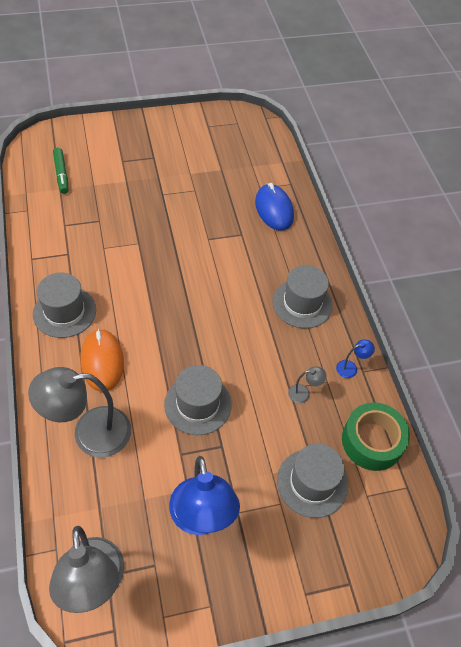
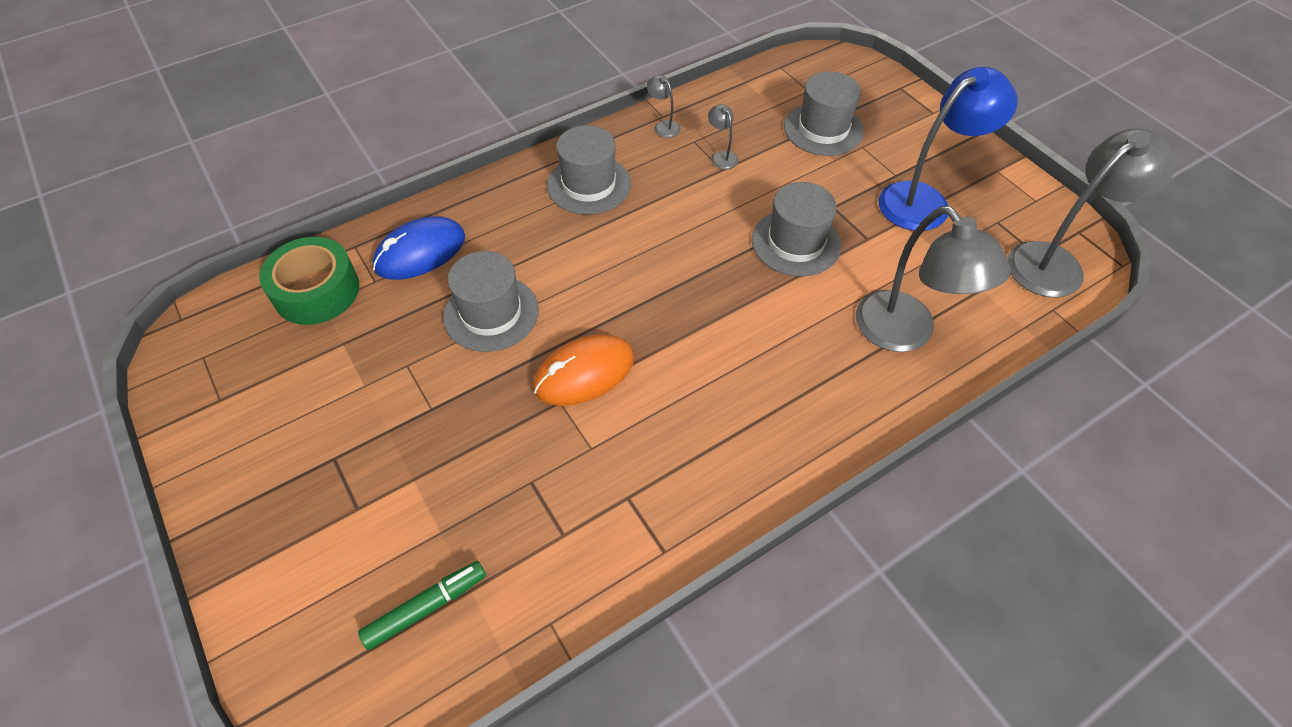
camera: 105 degrees left, 0 degrees up
(64, 312) = (744, 447): grey hat -> grey hat (491, 313)
(102, 361) = (798, 362): orange mouse -> orange mouse (584, 373)
(351, 368) = (663, 126): blue lamp -> grey lamp
(372, 441) = (746, 96): green tape -> green tape (316, 291)

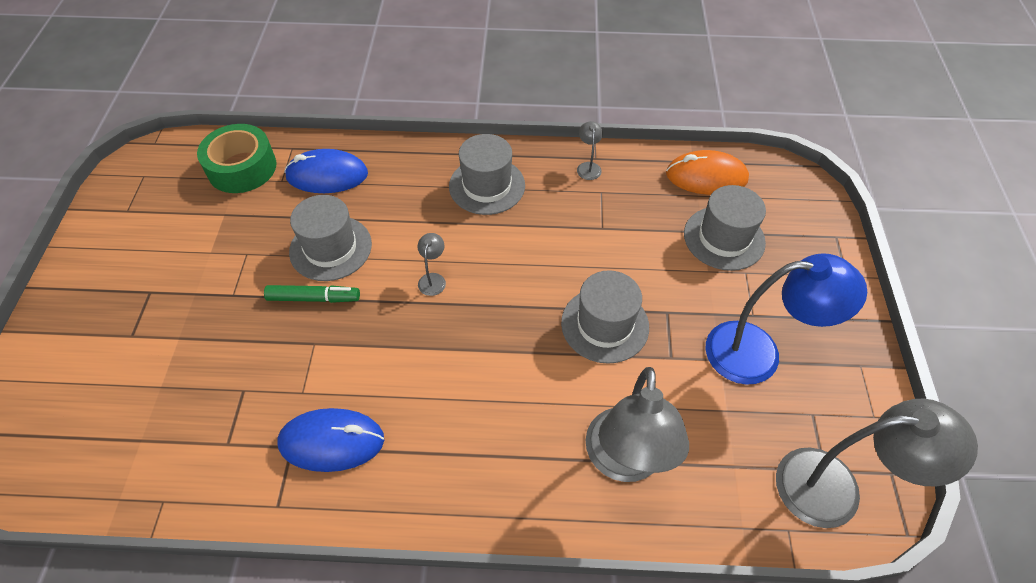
camera: 35 degrees right, 0 degrees up
(426, 607) = (107, 433): green marker -> green marker (314, 298)
(584, 373) = (349, 332): orange mouse -> orange mouse (706, 177)
(660, 469) = (331, 442): none -> blue mouse
(721, 156) = (612, 216): grey lamp -> grey lamp (433, 279)

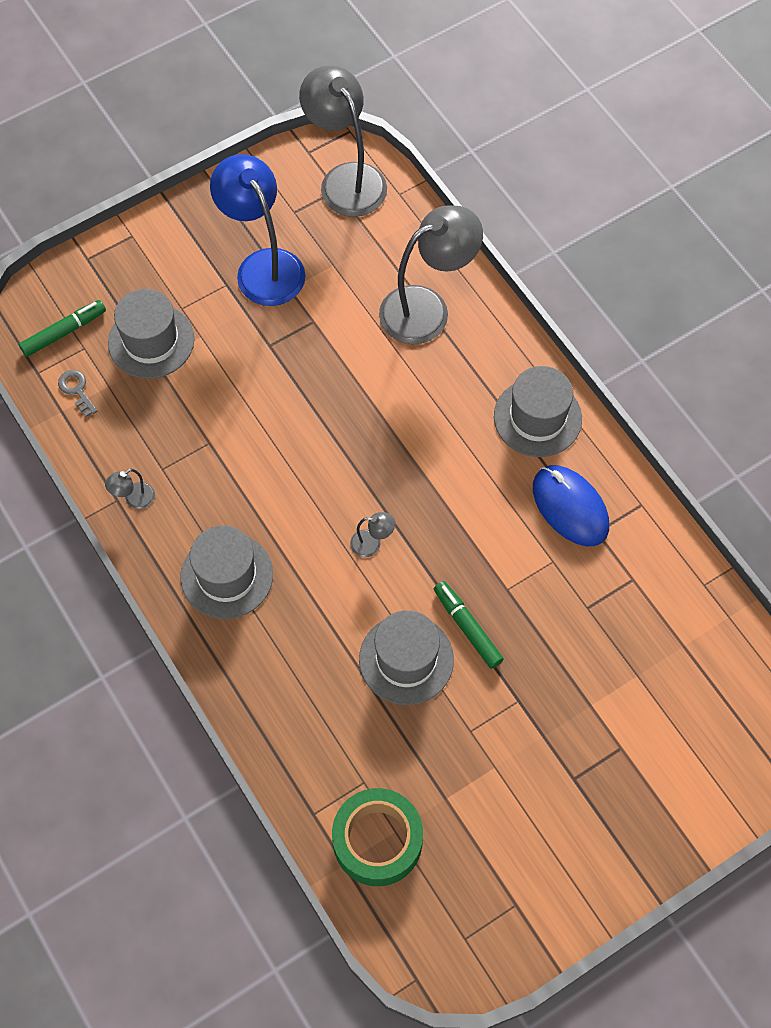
camera: 125 degrees left, 10 degrees up
(327, 175) = (323, 741): blue mouse -> none
(433, 279) = (372, 544): grey lamp -> grey lamp turned 150 degrees counterclockwise
(605, 325) = (317, 383): grey hat -> grey hat (537, 417)
(706, 177) = (76, 390): orange mouse -> grey key
(766, 192) = (64, 332): none -> green marker

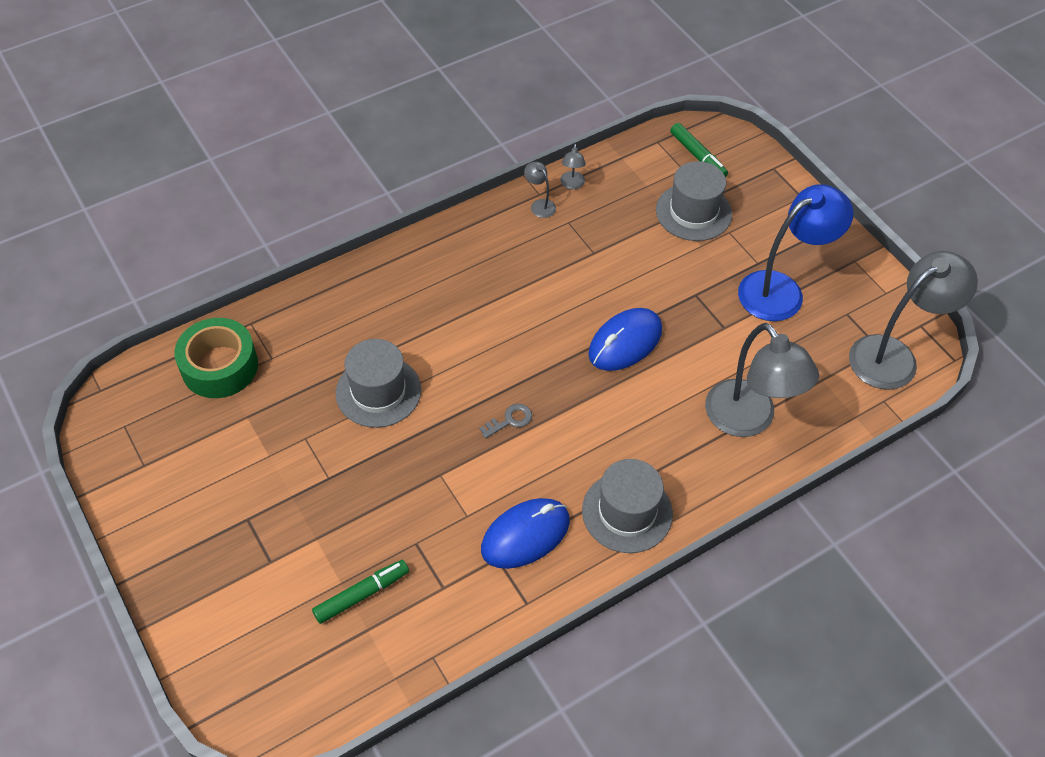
camera: 90 degrees right, 10 degrees down
(76, 390) = (642, 166): grey key -> grey key (510, 420)
(227, 575) = (467, 266): grey hat -> none
(334, 414) = (625, 342): none -> blue mouse
(372, 544) = (492, 369): grey lamp -> grey lamp (572, 184)
(467, 627) = (404, 440): green marker -> green marker (361, 594)

